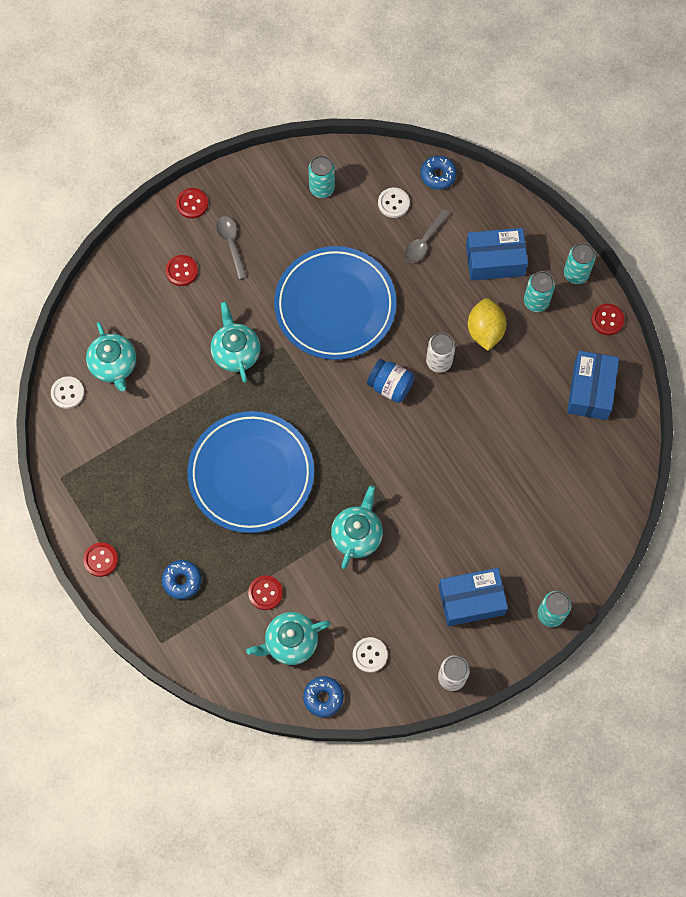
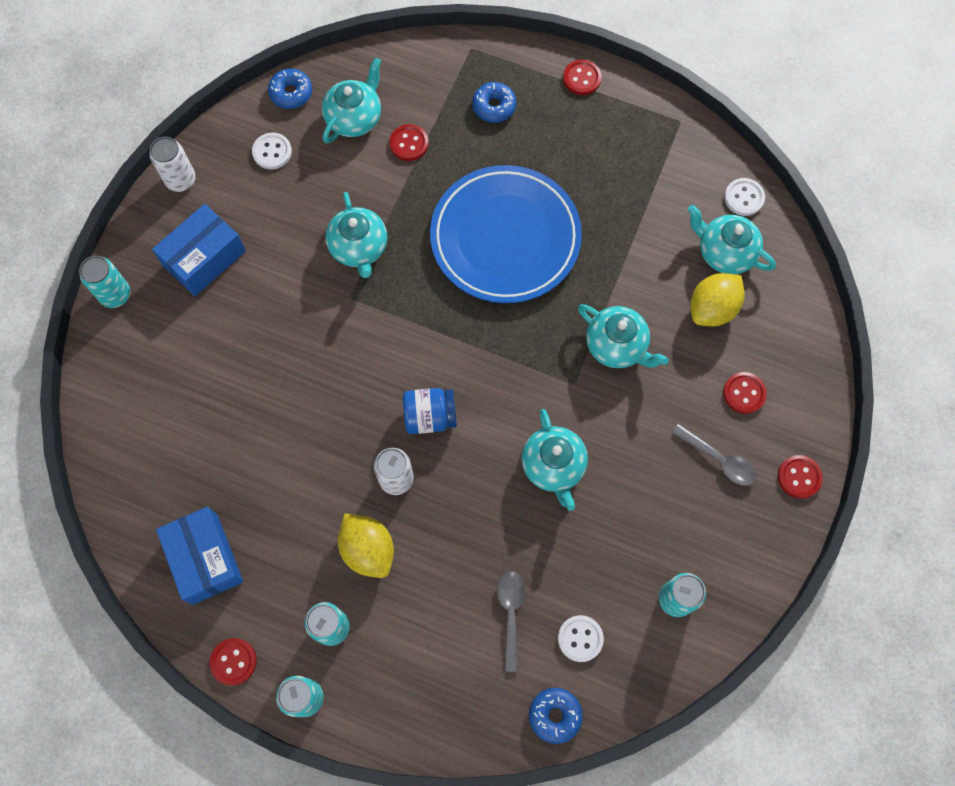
camera: 145 degrees right, 0 degrees up
(155, 334) = (712, 309): none -> yellow lemon
(335, 306) = (553, 466): blue plate -> turquoise teapot
(495, 260) = (412, 647): blue box -> none

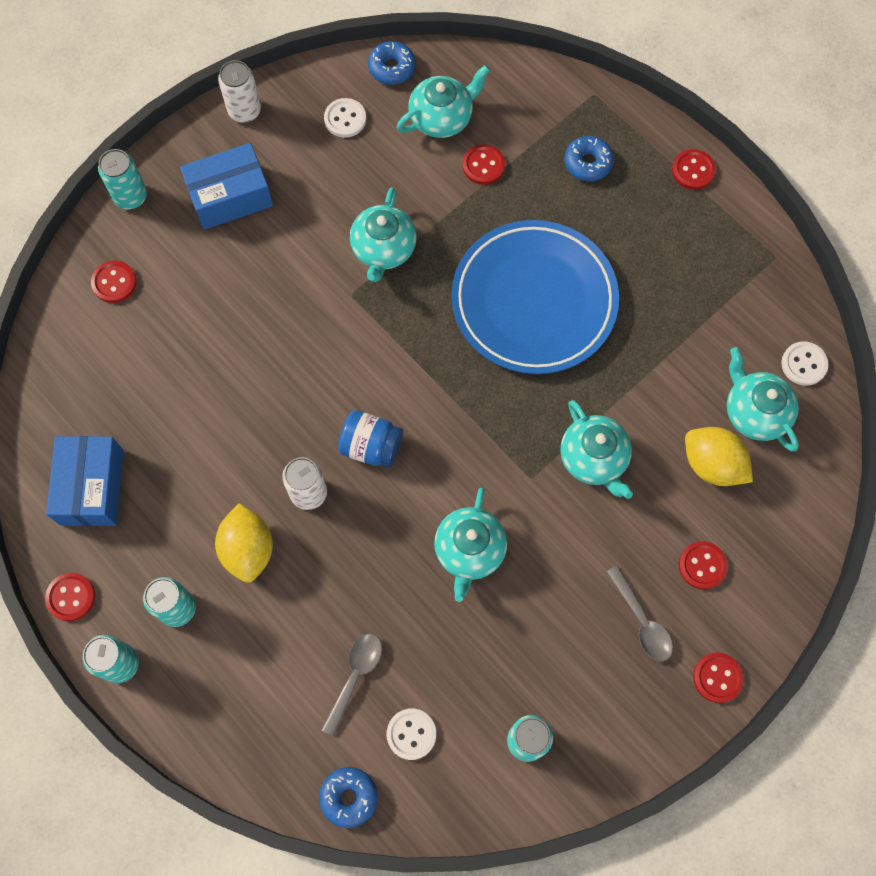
camera: 25 degrees right, 0 degrees up
(137, 375) = (114, 282): none -> red button
(712, 309) = (712, 464): yellow lemon -> yellow lemon turned 60 degrees clockwise

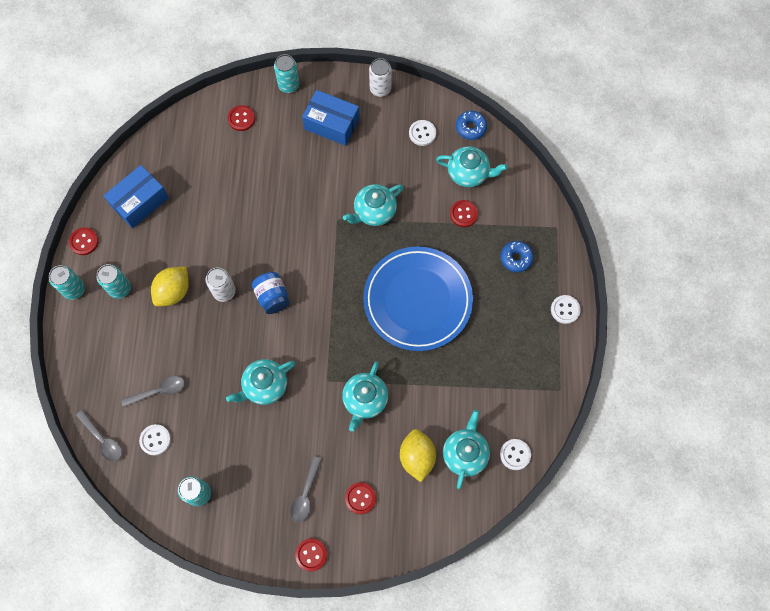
camera: 45 degrees right, 0 degrees up
(349, 797) = (103, 439): blue donut -> grey spoon
(693, 170) = (565, 310): red button -> white button

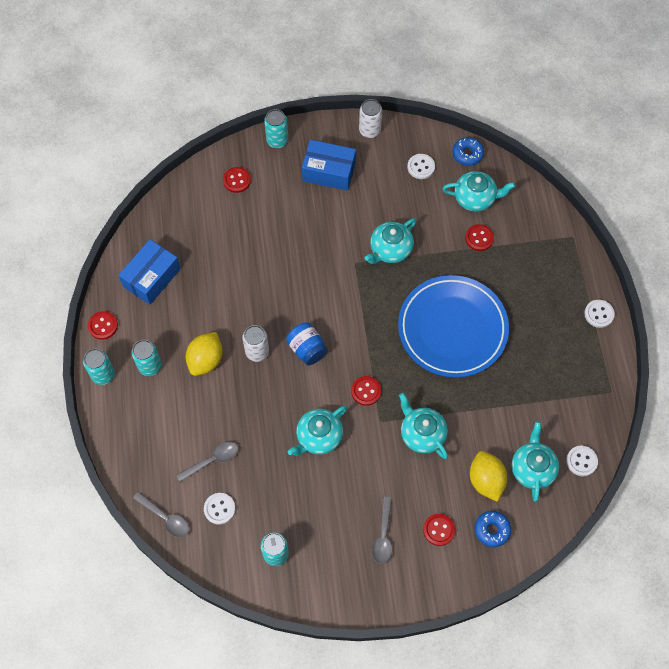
camera: 10 degrees left, 5 degrees down
(311, 554) = (402, 593): red button -> red button (366, 391)
(365, 400) = (422, 434): turquoise teapot -> turquoise teapot turned 135 degrees clockwise
(516, 258) = (540, 272): blue donut -> blue donut (492, 530)

